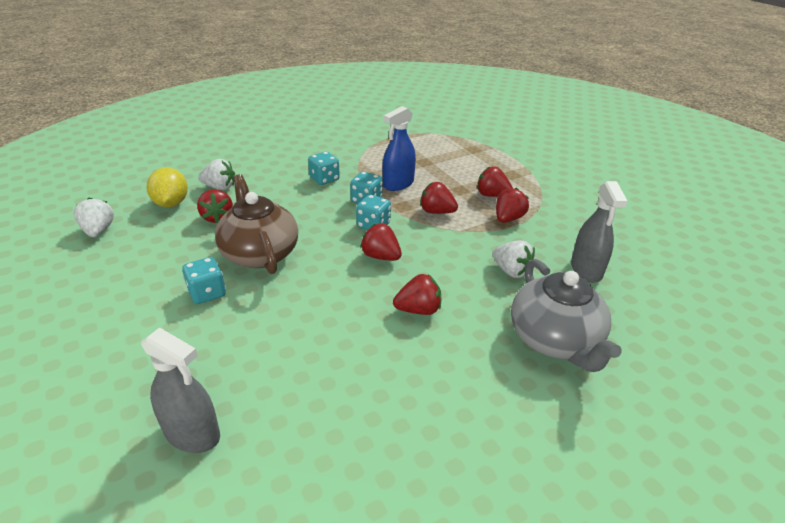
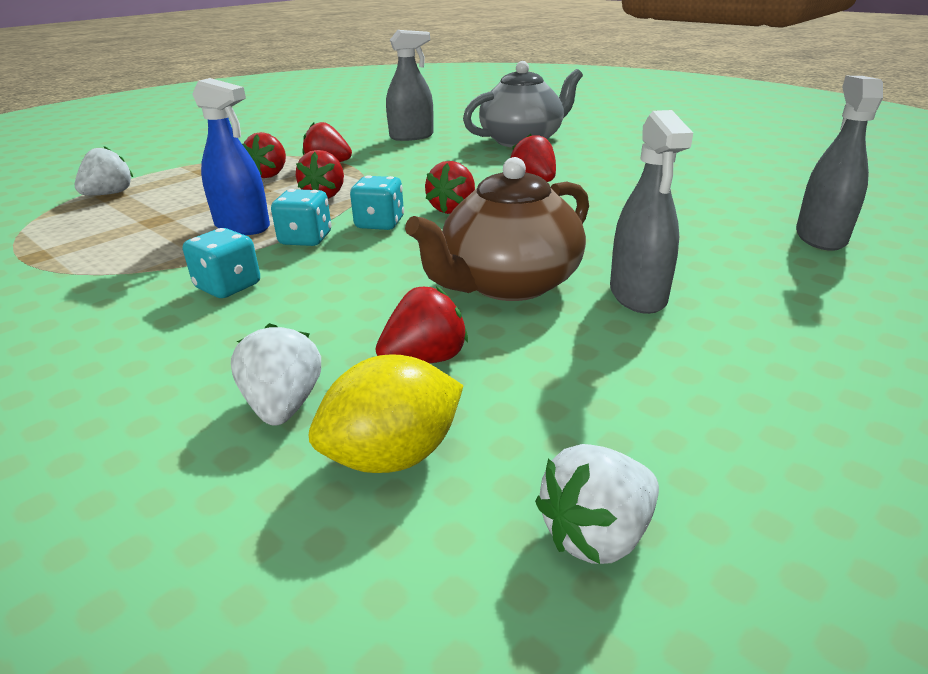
camera: 105 degrees left, 5 degrees down
(207, 293) = (638, 295): turquoise dice -> grey spray bottle
(511, 271) = (435, 157): white strawberry -> white strawberry (109, 194)

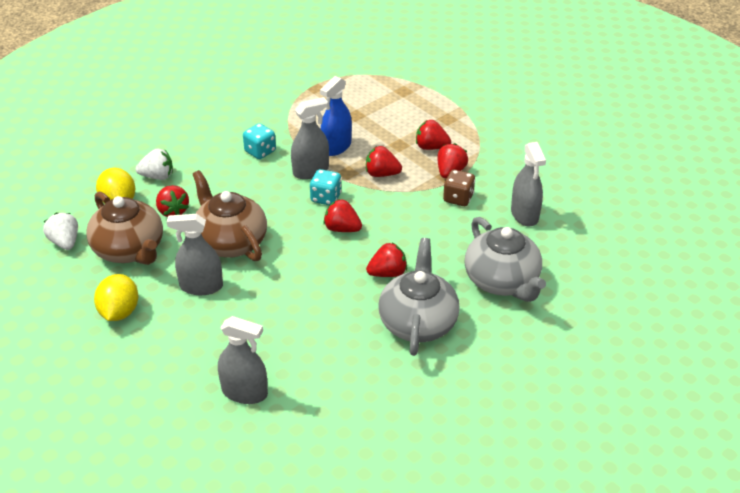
camera: 95 degrees right, 10 degrees up
(109, 194) = (405, 90): white strawberry -> none
(306, 239) = (311, 171): turquoise dice -> grey spray bottle
(382, 159) = (458, 198): none -> brown dice
(577, 397) = (130, 250): none -> brown teapot
(608, 166) = (418, 322): none -> grey teapot
(776, 373) = (119, 312): none -> yellow lemon

